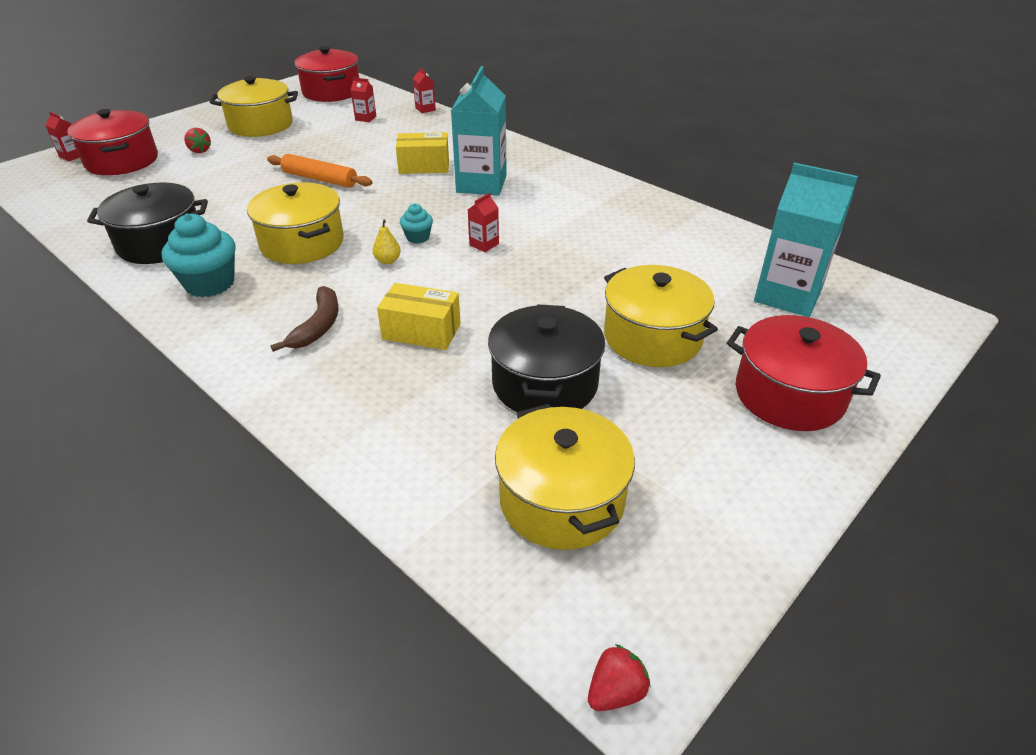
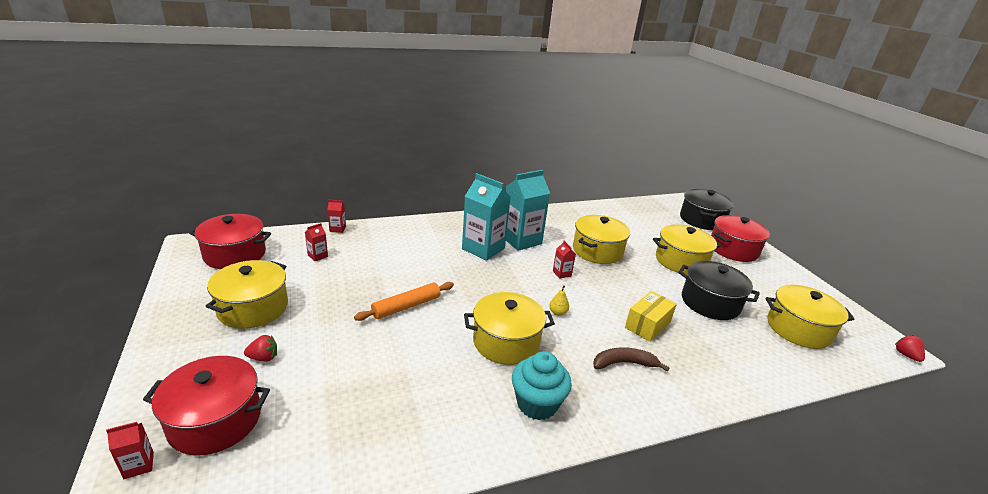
camera: 65 degrees left, 10 degrees down
(160, 243) = (444, 421): black pot -> black pot (701, 220)
(318, 326) = (624, 363): brown banana -> brown banana turned 45 degrees counterclockwise
(418, 237) = (535, 292): turquoise cupcake -> none
(424, 166) = (434, 259): yellow box -> none
(582, 258) = (597, 251): none -> yellow pot
(787, 296) = (660, 219): turquoise carton -> turquoise carton (521, 240)

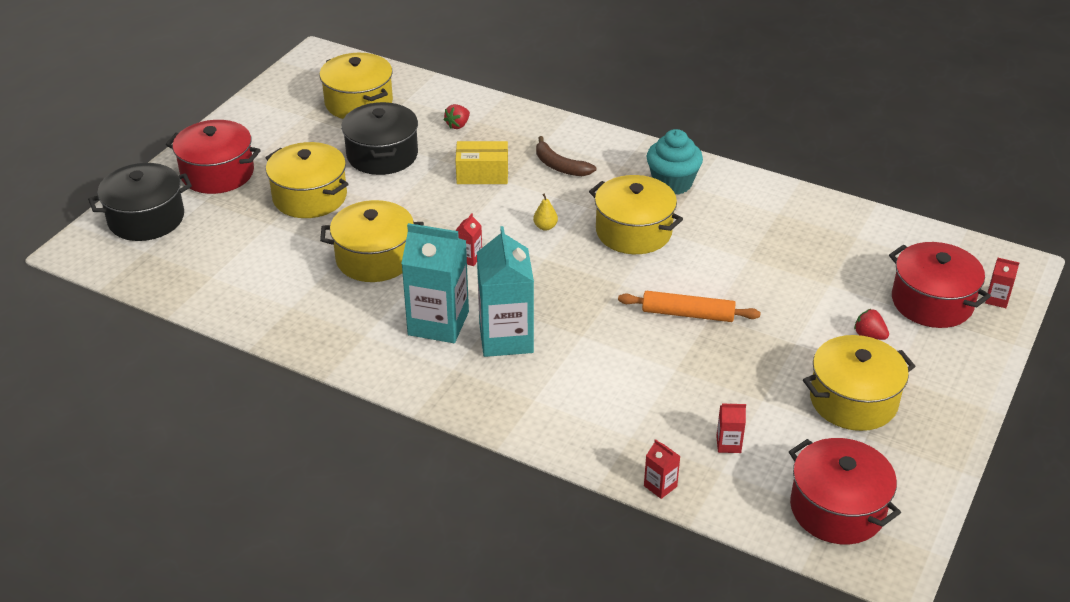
camera: 130 degrees left, 10 degrees up
(906, 355) = (324, 51): red strawberry -> red strawberry (458, 125)

